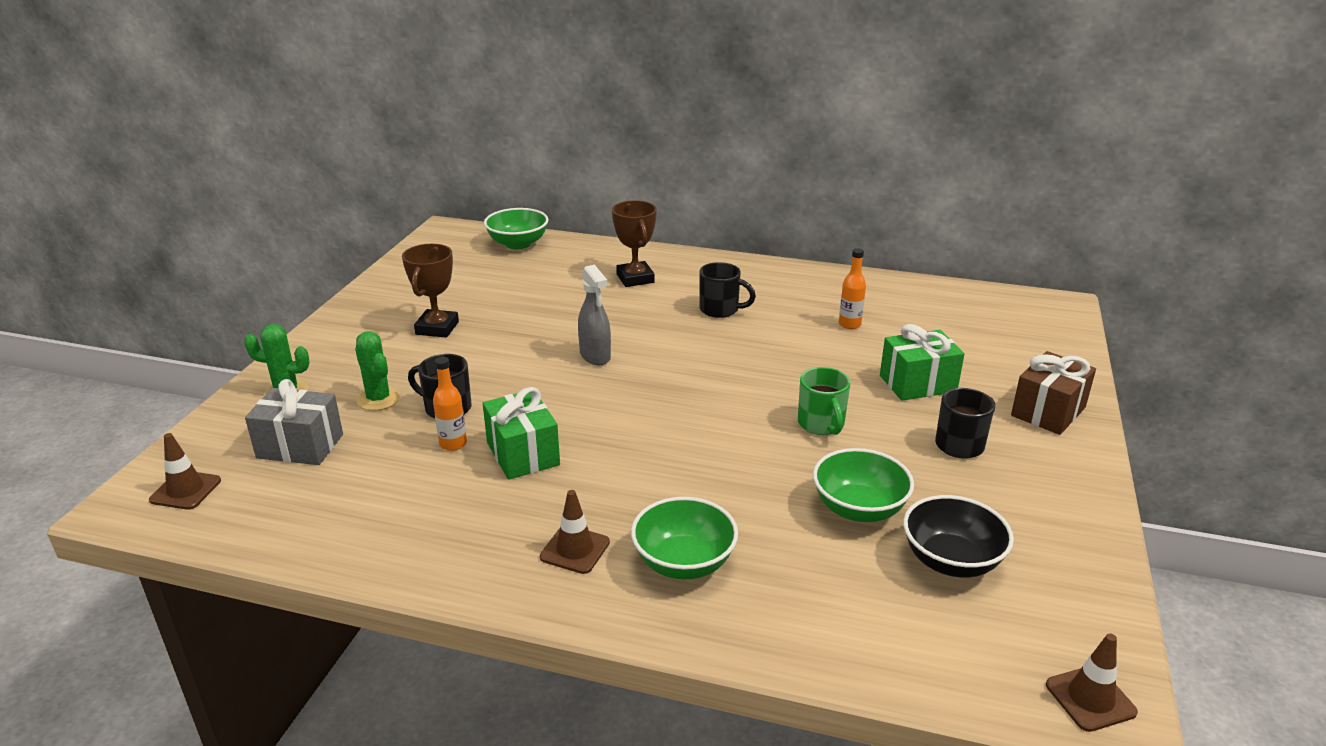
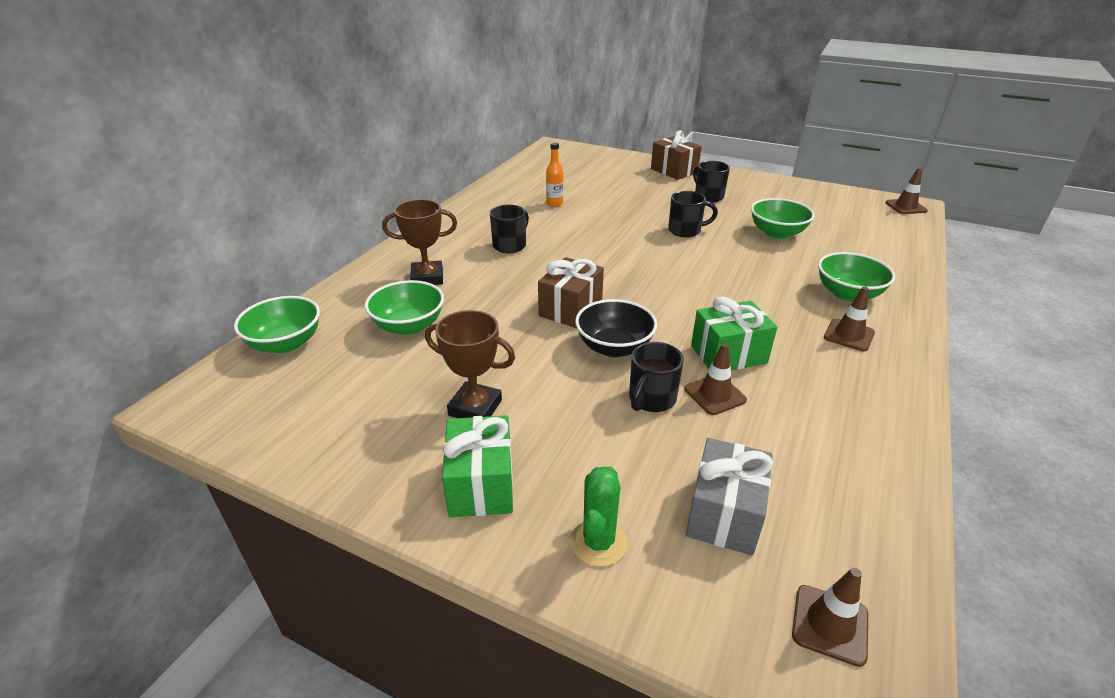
camera: 80 degrees left, 5 degrees up
(378, 399) = (628, 451): green cactus -> none
(453, 444) = (715, 394): orange bottle -> brown traffic cone
(550, 284) = (409, 326): none -> green bowl
(595, 356) = (570, 309): grey spray bottle -> brown gift
(821, 424) = (685, 231): green mug -> black mug
(917, 383) = (639, 196): green gift -> green gift (481, 484)
(951, 561) = (818, 217): black bowl -> black bowl (614, 347)

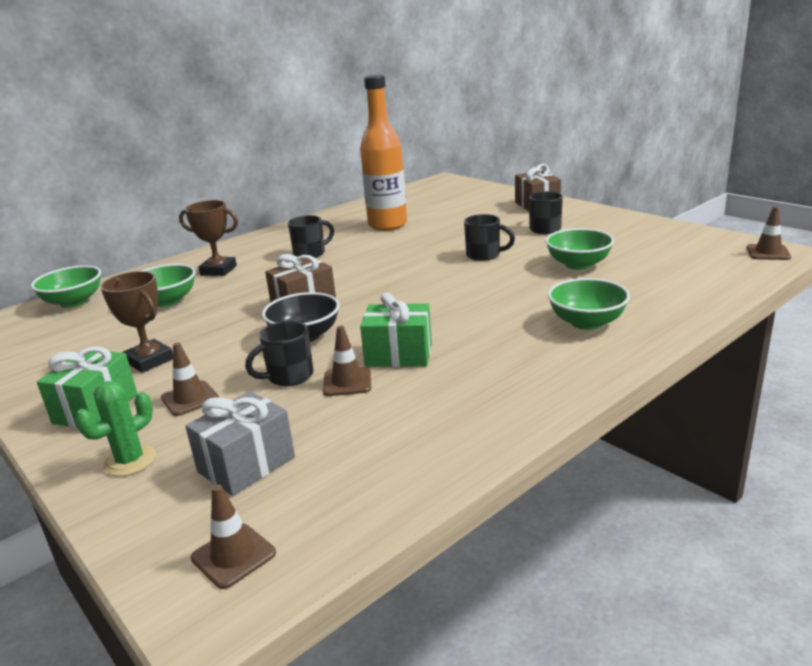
camera: 25 degrees right, 10 degrees down
(554, 203) = (387, 225): orange bottle -> orange bottle, size x2.38
(849, 335) = (540, 356): brown traffic cone -> brown traffic cone (190, 398)

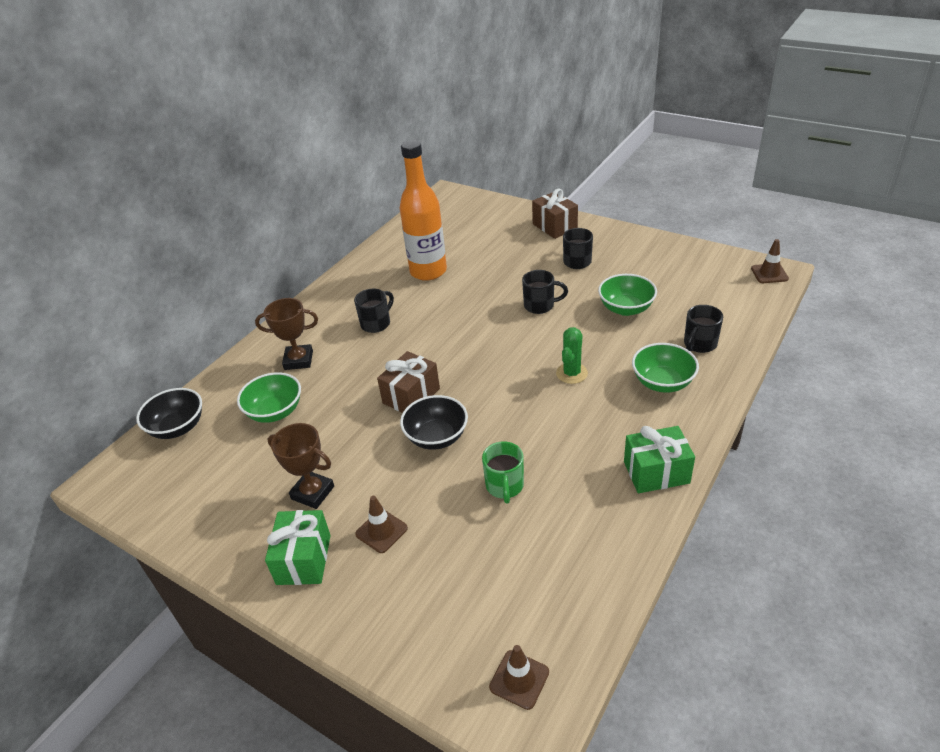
camera: 15 degrees left, 15 degrees up
(73, 302) = (178, 427): green bowl -> black bowl
(130, 461) = (376, 609): green cactus -> green cactus (571, 373)
(246, 464) = (475, 592): grey gift -> none
(289, 376) = (451, 489): black mug -> black mug (699, 344)
(347, 382) = (504, 486): brown traffic cone -> green mug
(399, 354) = (530, 446): green gift -> green gift (656, 472)

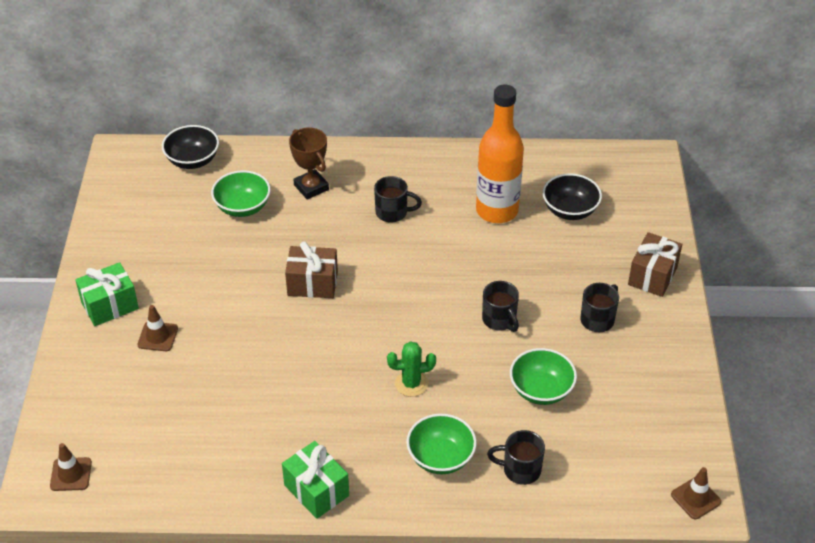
camera: 55 degrees right, 5 degrees up
(313, 493) = (172, 277): brown trophy -> none
(436, 437) = (273, 323): black bowl -> black bowl (570, 210)
(504, 486) = (243, 392): green mug -> none

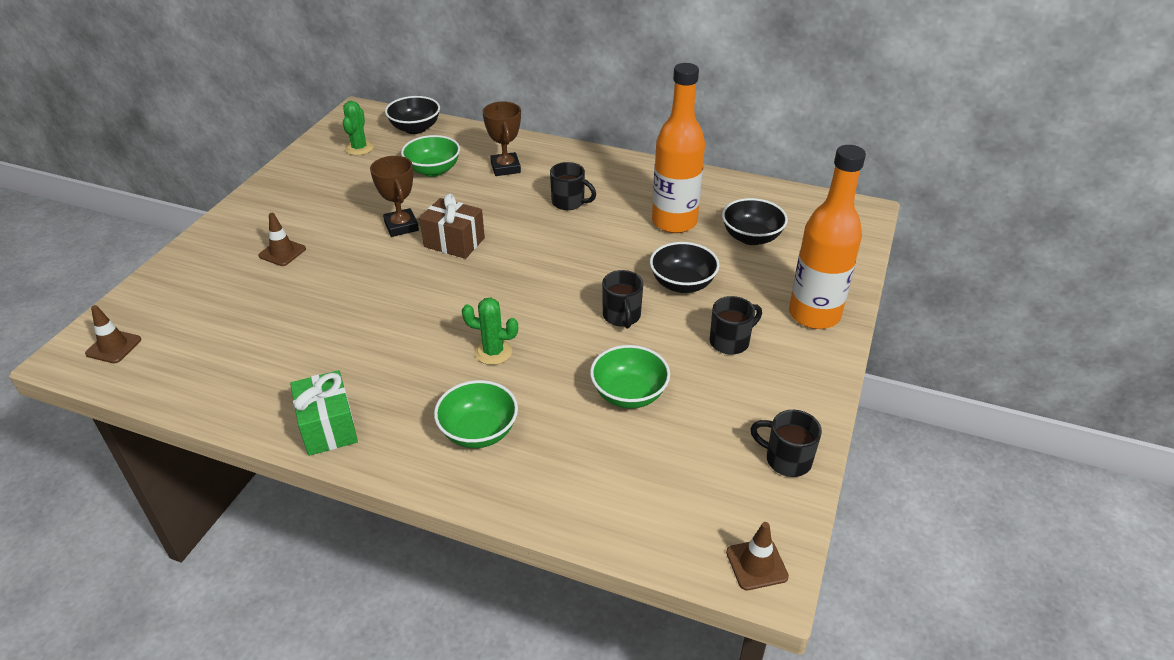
camera: 20 degrees right, 5 degrees down
(110, 305) = (261, 218): green gift -> none
(151, 199) = (359, 148): none -> green cactus
(252, 279) = (401, 226): none -> brown trophy
(520, 470) = (559, 469): black mug -> black mug (786, 460)
(534, 274) = (682, 284): none -> black bowl
(652, 276) = (814, 315): brown gift -> orange bottle

